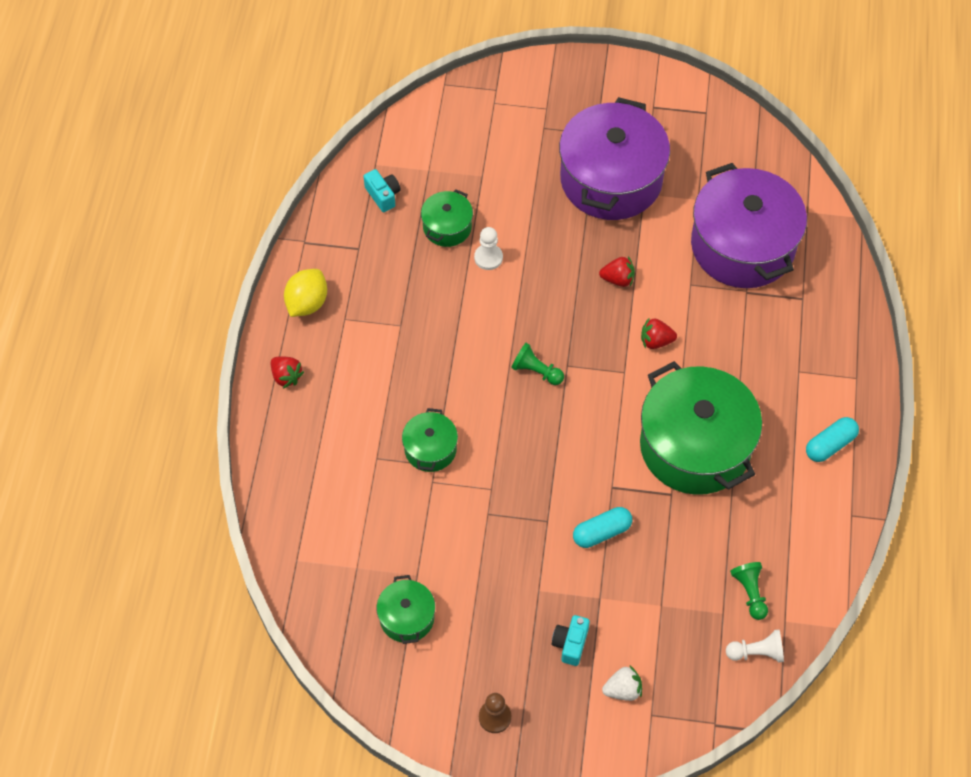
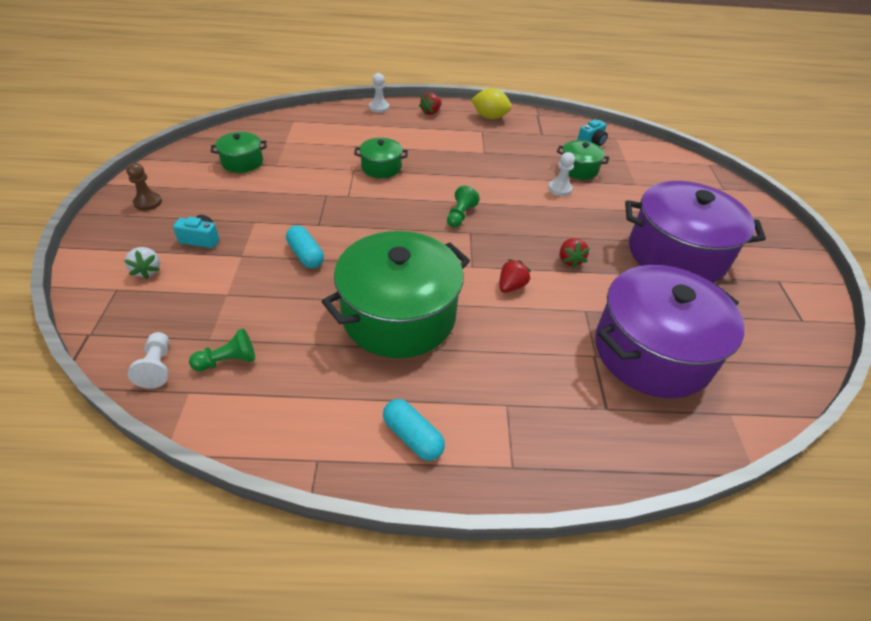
camera: 80 degrees right, 15 degrees down
(266, 444) = (379, 107): none -> white pawn
(656, 341) = (511, 286): red strawberry -> red strawberry turned 45 degrees clockwise

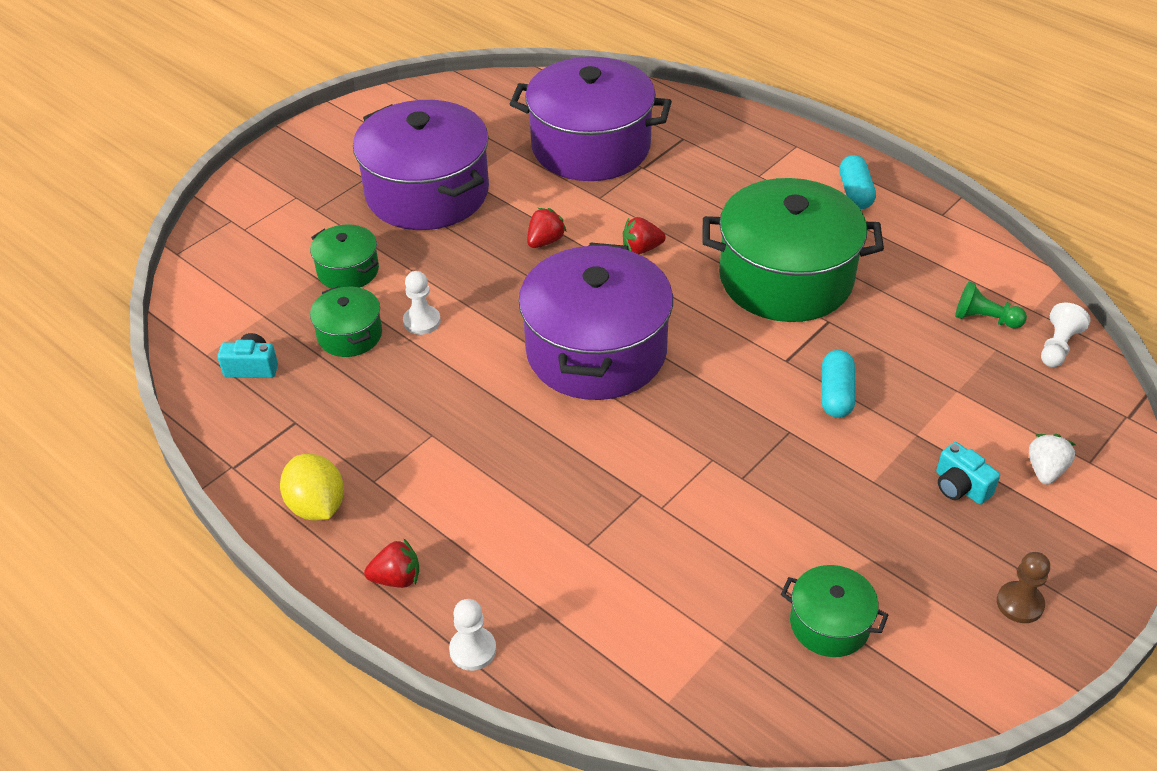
camera: 135 degrees left, 0 degrees up
(381, 168) = (617, 487): green pot -> green pot (348, 270)
(460, 215) = (596, 351): green pawn -> purple pot

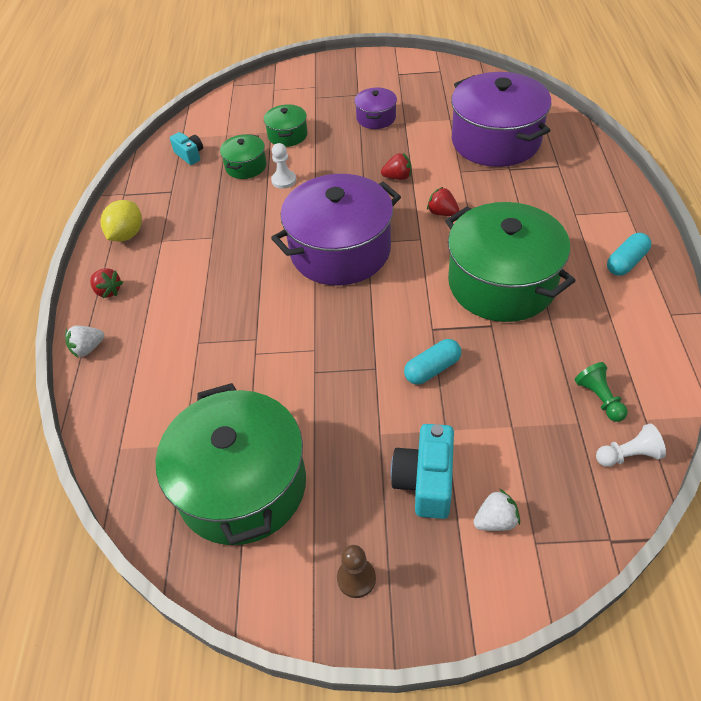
camera: 50 degrees right, 5 degrees up
(427, 193) = (376, 118): purple pot -> purple pot, size x0.47
(473, 650) = (88, 348): white pawn -> white strawberry
(829, 624) = (242, 485): green pot -> green pot, size x2.13
(960, 486) = (425, 481): turquoise camera -> turquoise camera, size x1.65

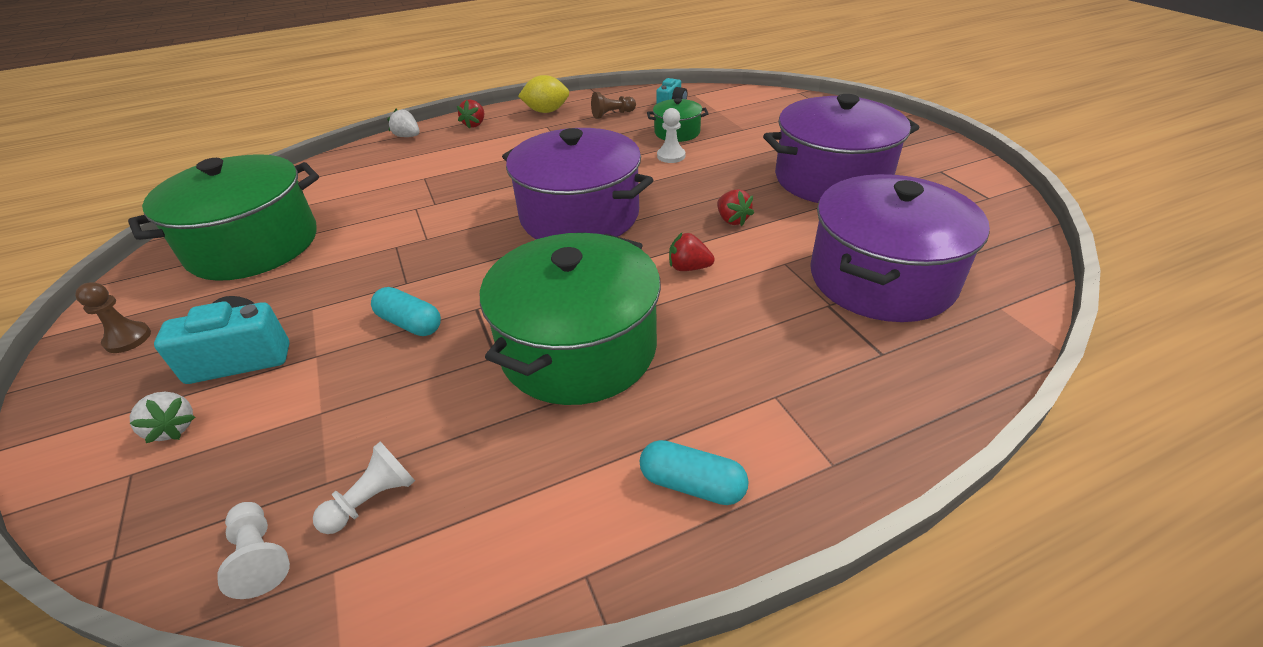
camera: 65 degrees right, 10 degrees down
(176, 194) = (612, 114): none -> brown pawn
(287, 135) = (746, 138): green pot -> none
(376, 118) = (831, 179): purple pot -> purple pot, size x2.13
(442, 213) = (688, 268): red strawberry -> red strawberry turned 90 degrees counterclockwise
(599, 398) = (372, 500): green pawn -> white pawn

